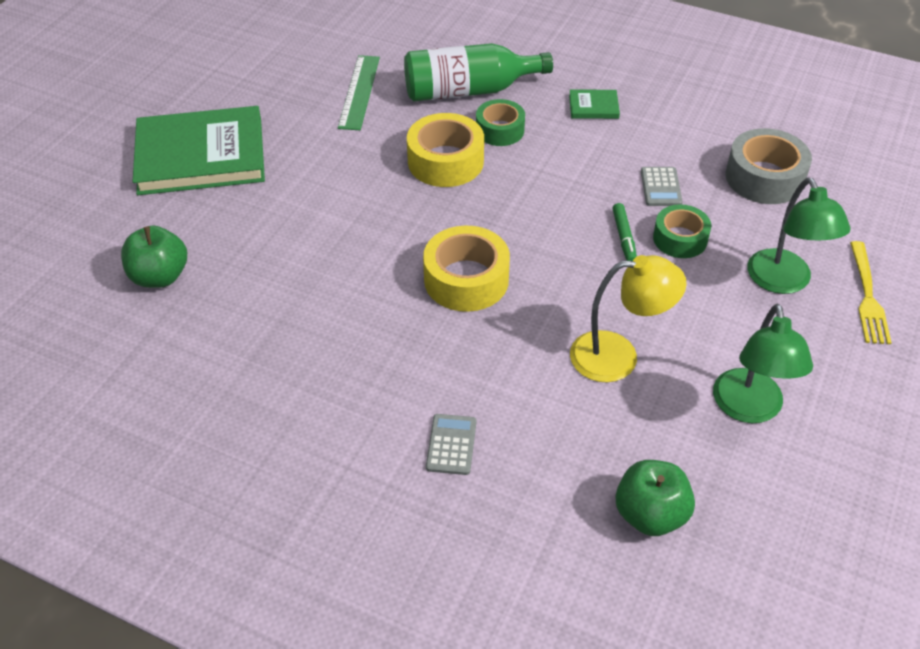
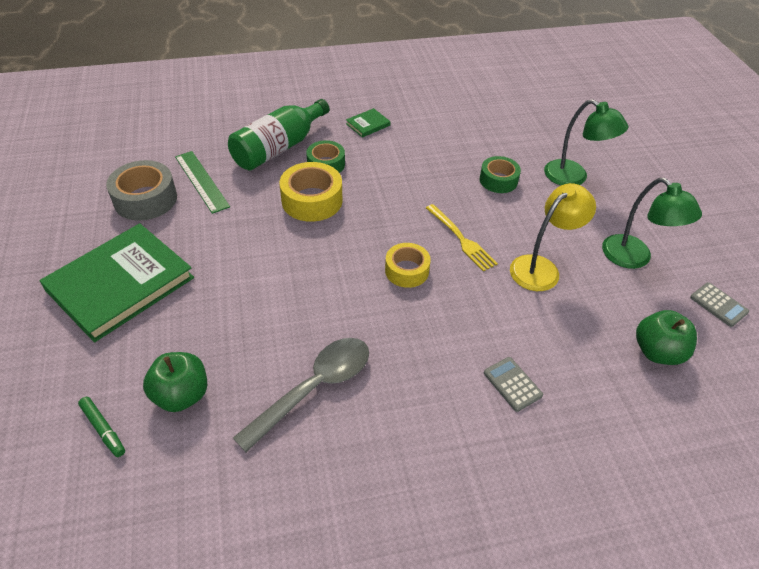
camera: 40 degrees left, 0 degrees up
(268, 335) = (314, 388): none -> grey spoon
(466, 280) = (407, 271): yellow tape -> yellow tape, size x0.66
(624, 237) = (468, 195): green marker -> green marker (103, 429)
(661, 187) = (456, 155): grey calculator -> grey calculator (718, 305)
(764, 178) = (502, 124): grey tape -> grey tape (145, 199)
(867, 296) = (618, 165): yellow fork -> yellow fork (461, 239)

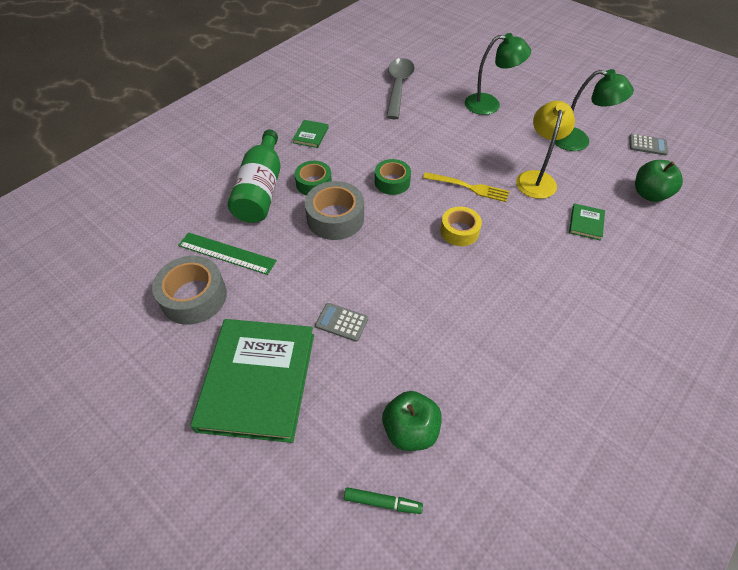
camera: 35 degrees left, 5 degrees up
(312, 200) = (335, 218): yellow tape -> grey tape
(314, 388) = (493, 355): grey spoon -> grey spoon (398, 87)
(498, 180) = (447, 131): green tape -> green tape (392, 182)
(512, 384) = (601, 267): grey calculator -> grey calculator (341, 322)
(545, 336) = (586, 223): none -> green book

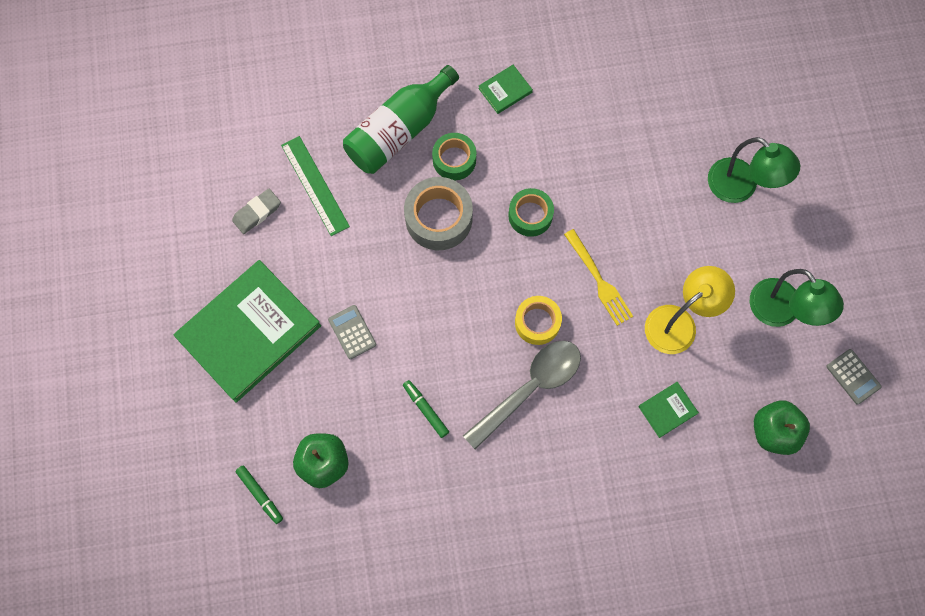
camera: 40 degrees right, 20 degrees up
(194, 297) = (257, 213): grey tape -> grey eraser
(398, 87) = (664, 84): grey spoon -> grey spoon (530, 388)
(446, 332) = (425, 409): none -> green marker

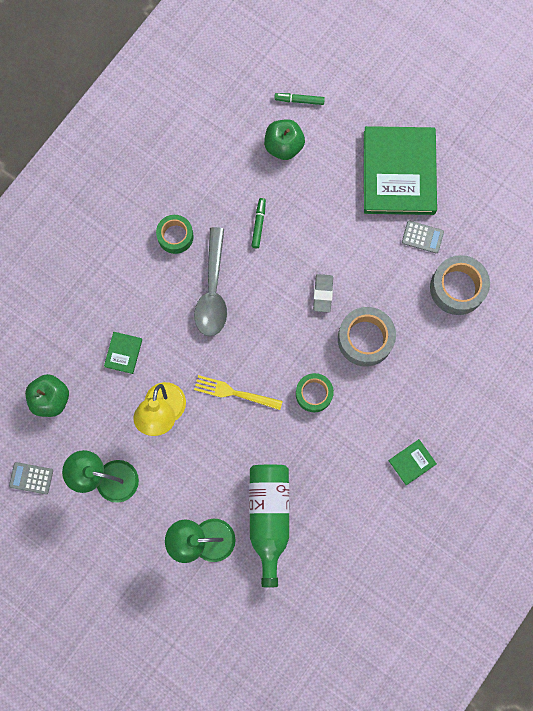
camera: 135 degrees right, 5 degrees up
(257, 213) = (471, 240): grey eraser -> grey eraser (322, 294)
(315, 185) = (457, 288): green ruler -> grey tape
(352, 332) = (343, 226): grey calculator -> grey calculator (422, 237)
(399, 131) = (446, 370): green bottle -> green bottle (269, 516)
(425, 409) = (258, 224): green marker -> green marker turned 90 degrees counterclockwise
(454, 160) = (394, 384): green tape -> green tape (175, 236)
(505, 90) = (412, 462): green book -> green book turned 45 degrees clockwise
(537, 322) = (245, 332): yellow tape -> none

